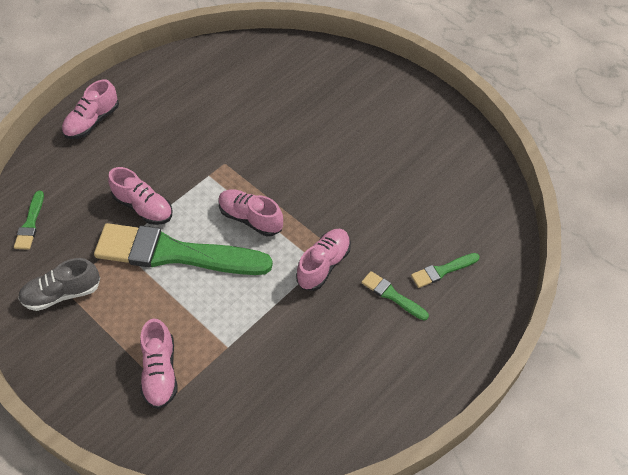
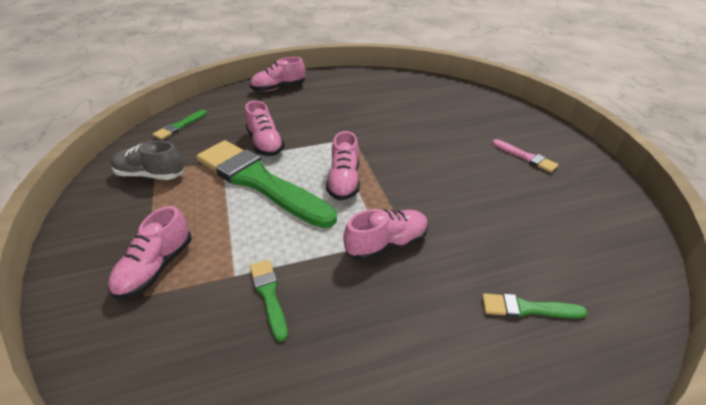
camera: 30 degrees right, 15 degrees down
(250, 218) = (344, 181): pink shoe -> pink shoe turned 150 degrees counterclockwise
(388, 123) = (526, 157): none -> pink brush
(392, 295) = (446, 307): green brush -> green brush (269, 295)

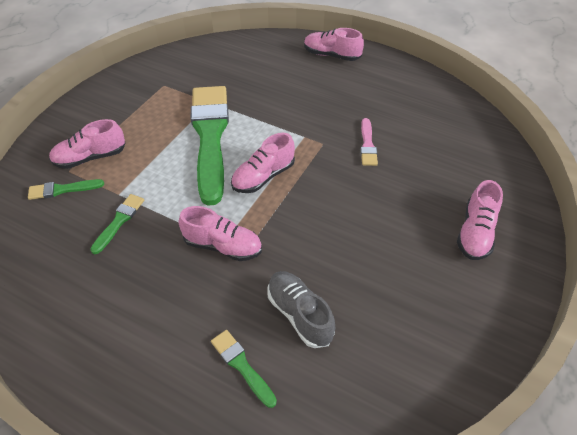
camera: 45 degrees right, 10 degrees up
(150, 175) = (157, 86): grey shoe -> grey shoe (299, 314)
(179, 126) = (218, 53): green brush -> green brush (62, 189)
(265, 143) = (253, 106): pink shoe -> pink shoe (475, 233)
(526, 157) = (445, 267): pink brush -> pink brush (367, 145)

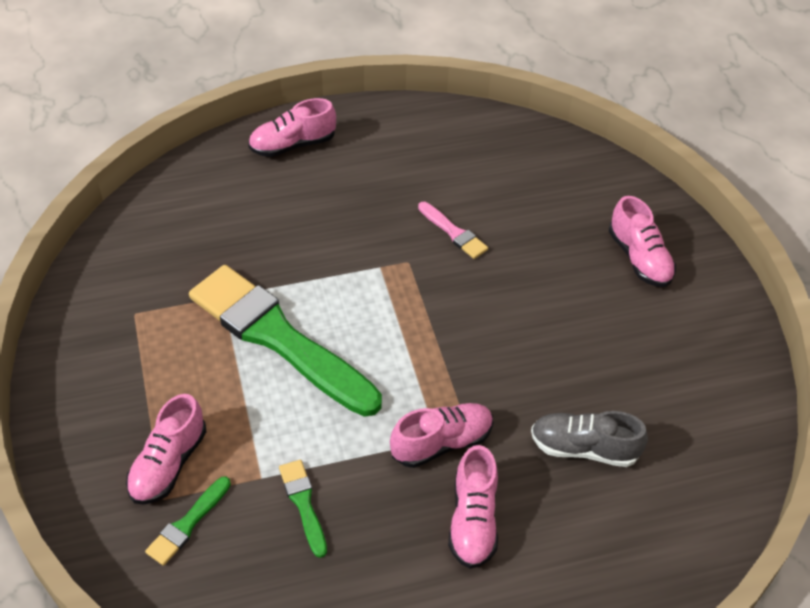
camera: 45 degrees left, 0 degrees up
(242, 365) = (589, 531): green brush -> none
(263, 177) = (393, 342): pink shoe -> pink shoe (473, 520)

